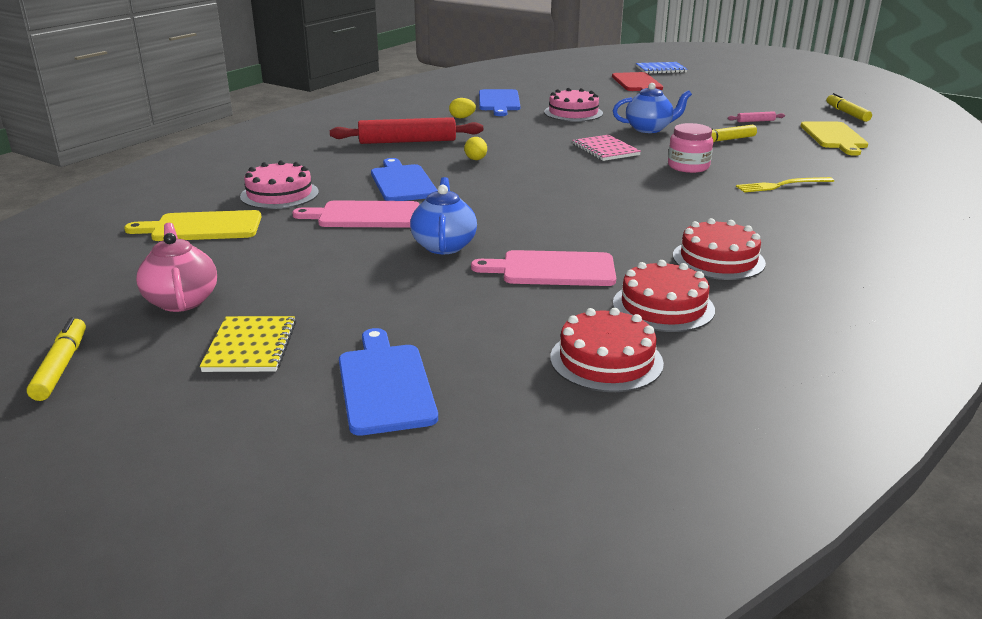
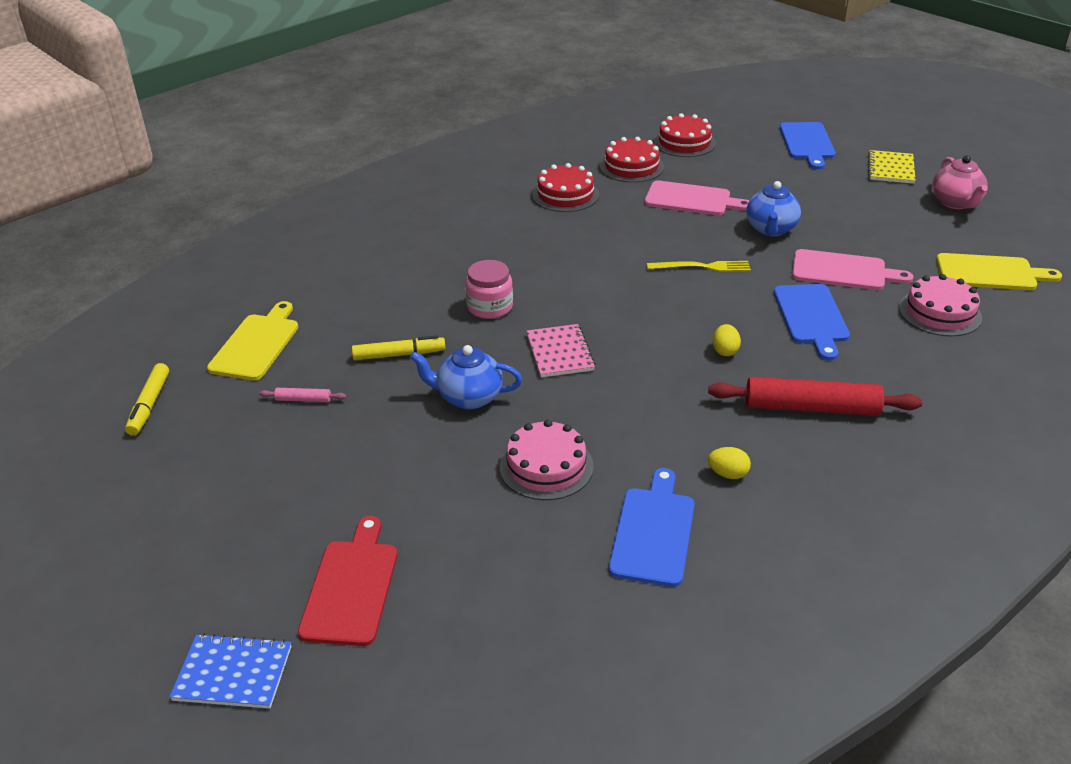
camera: 165 degrees left, 10 degrees up
(61, 367) = (996, 168): yellow marker -> none
(782, 185) = (426, 266): yellow fork -> yellow fork (702, 267)

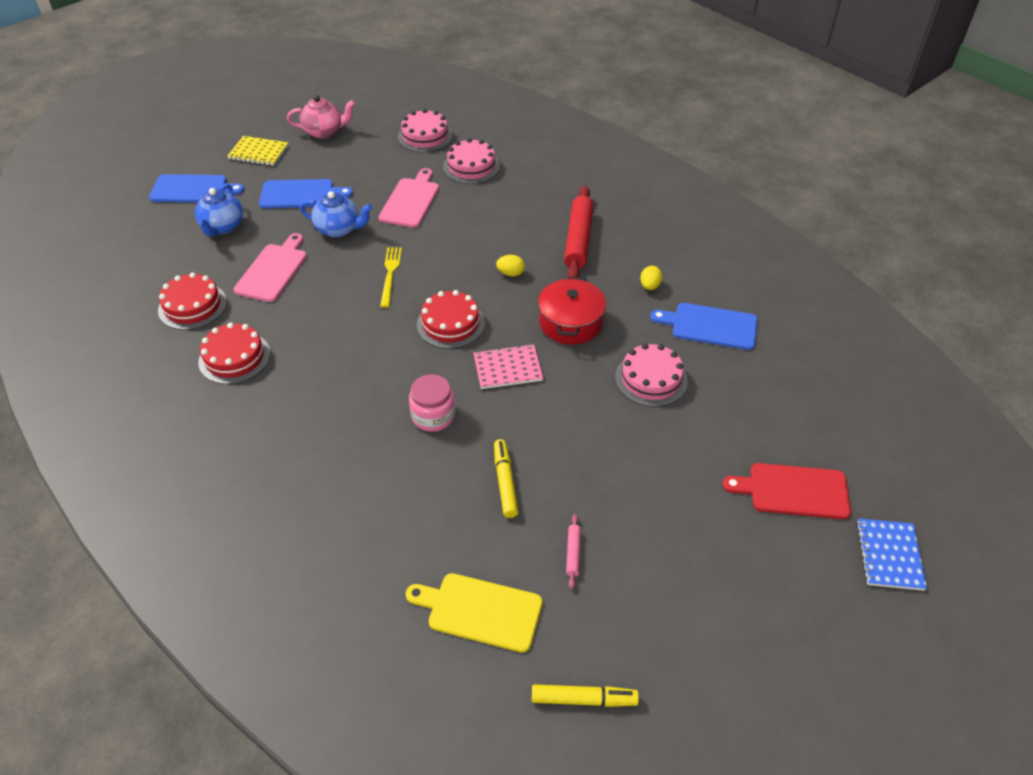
camera: 90 degrees left, 10 degrees up
(468, 397) = (568, 428): blue teapot -> blue teapot (222, 227)
(641, 400) = (570, 323): none -> red pot
(684, 142) = (156, 265): red cake -> red cake (450, 324)
(811, 317) = (470, 225): blue cutting board -> blue cutting board (300, 194)
(990, 273) = (425, 136): yellow cutting board -> pink cake

